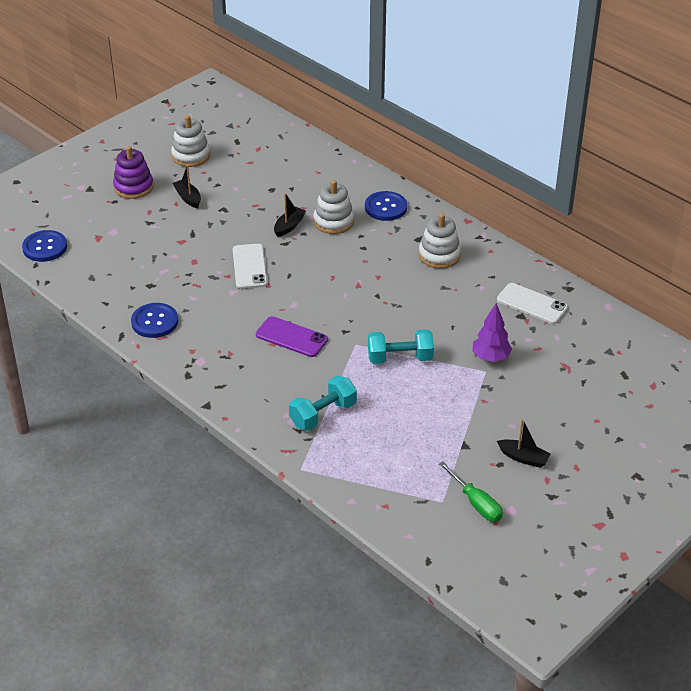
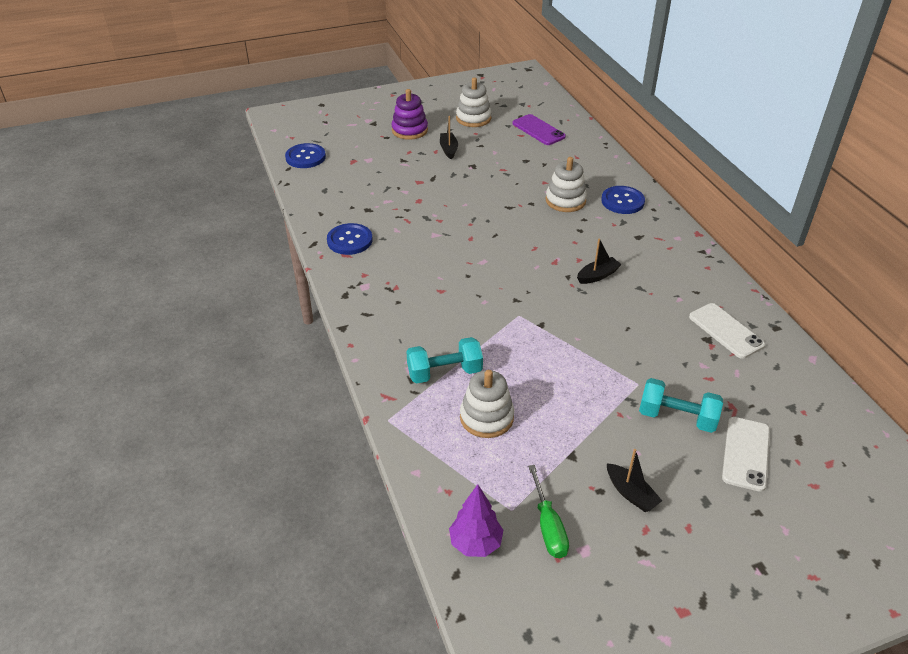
camera: 25 degrees right, 0 degrees up
(249, 266) = (464, 218): white phone -> white phone (746, 453)
(289, 226) = (522, 194): black boat -> black boat (597, 275)
(291, 337) = (461, 290): purple phone -> purple phone (538, 130)
(400, 358) = (555, 342): turquoise dumbbell -> turquoise dumbbell (677, 417)
(439, 255) = (651, 257): white stacking toy -> white stacking toy (486, 417)
(490, 357) = (651, 371): purple tree -> purple tree (475, 543)

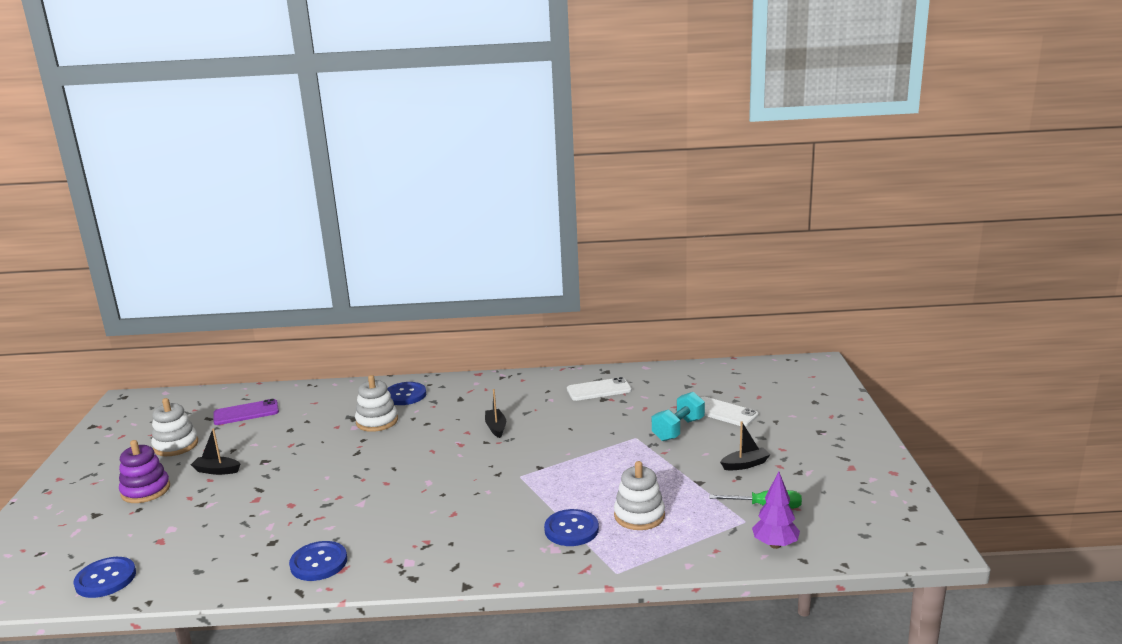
camera: 70 degrees left, 20 degrees down
(444, 372) = (571, 529): turquoise dumbbell -> blue button

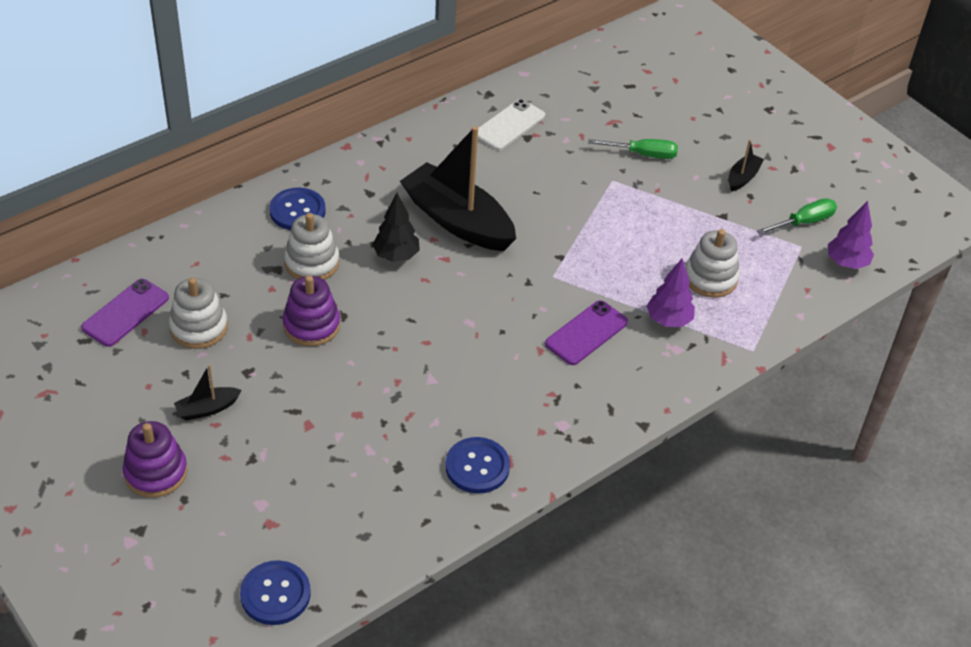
camera: 40 degrees left, 25 degrees up
(176, 445) = (100, 397): white stacking toy -> white stacking toy (199, 328)
(332, 451) = (311, 325): none -> purple stacking toy
(431, 433) = (396, 256): none -> black tree
(496, 427) = (458, 220): black boat -> black boat, size x2.31
(499, 515) = (586, 333): none -> purple phone
(571, 529) = (668, 320): blue button -> purple tree
(678, 429) = (642, 154): turquoise dumbbell -> green screwdriver
(723, 412) = (662, 114): white phone -> none

